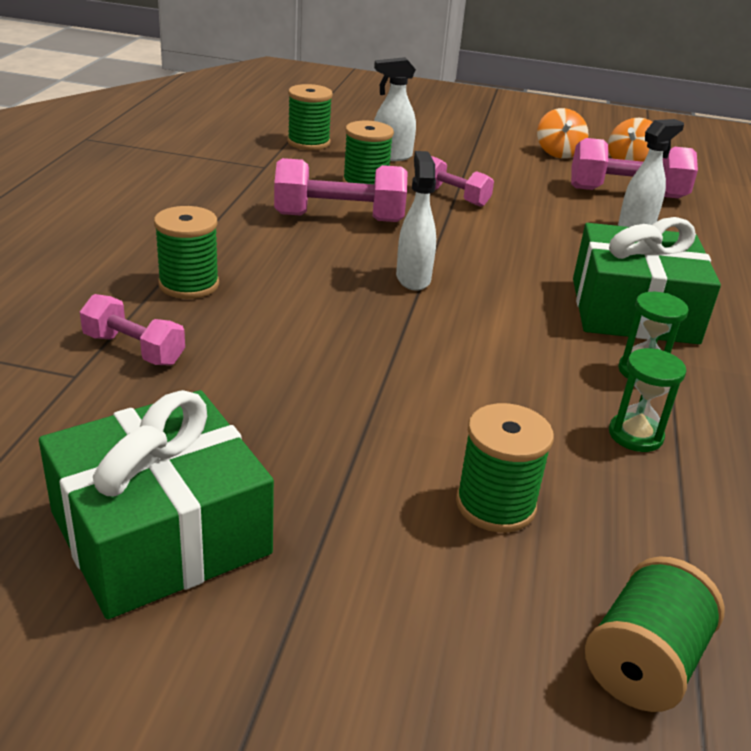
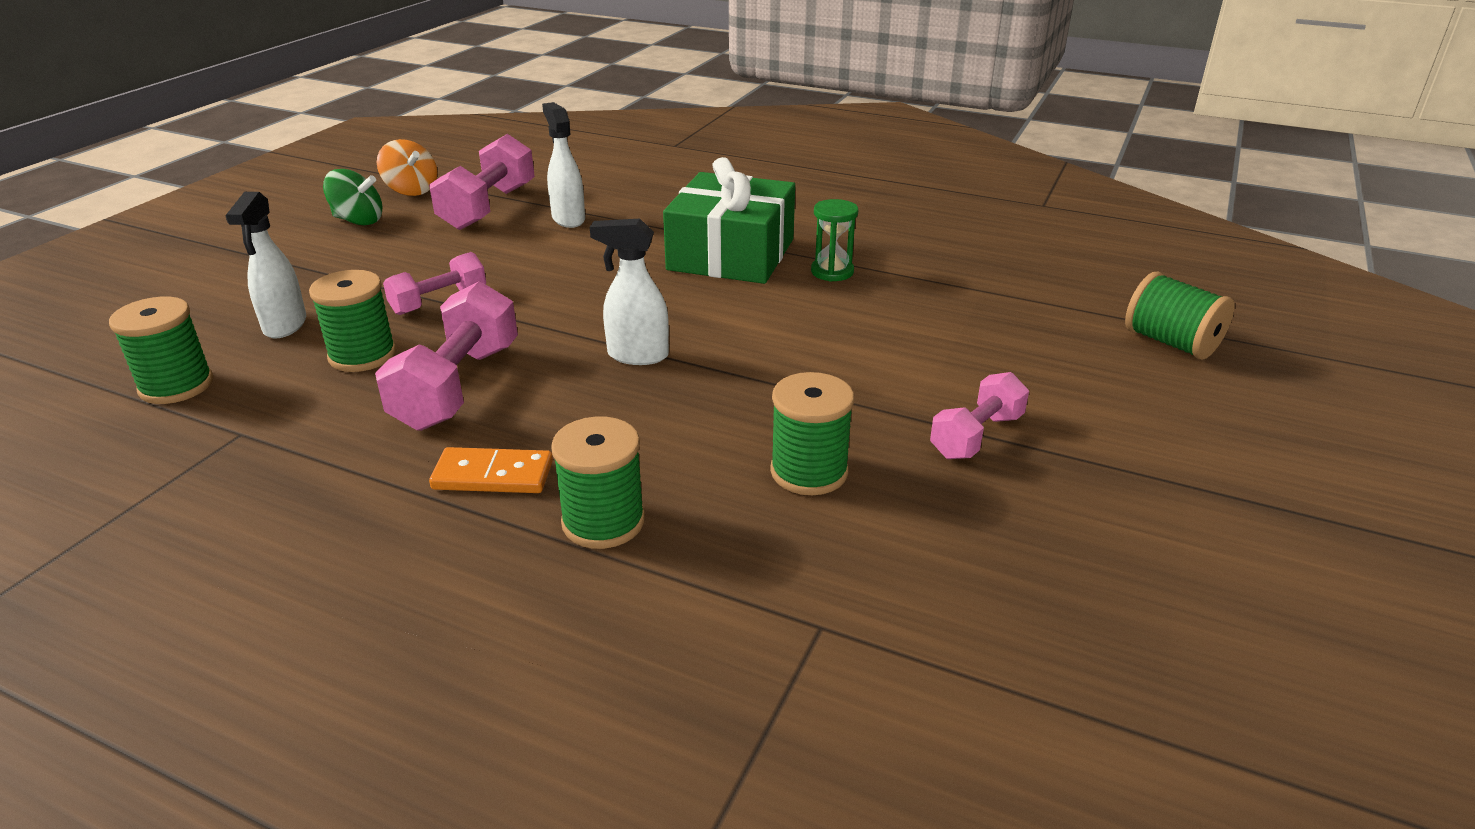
camera: 75 degrees left, 0 degrees up
(134, 349) = (763, 573): pink dumbbell -> pink dumbbell (976, 436)
(160, 533) = (1099, 554): green gift -> none
(235, 242) = (493, 475): none -> orange domino
(495, 505) = (1022, 369): green spool -> green spool (809, 472)
(558, 153) = (358, 221): orange spinning top -> green spinning top
(635, 435) = (923, 294): green hourglass -> none

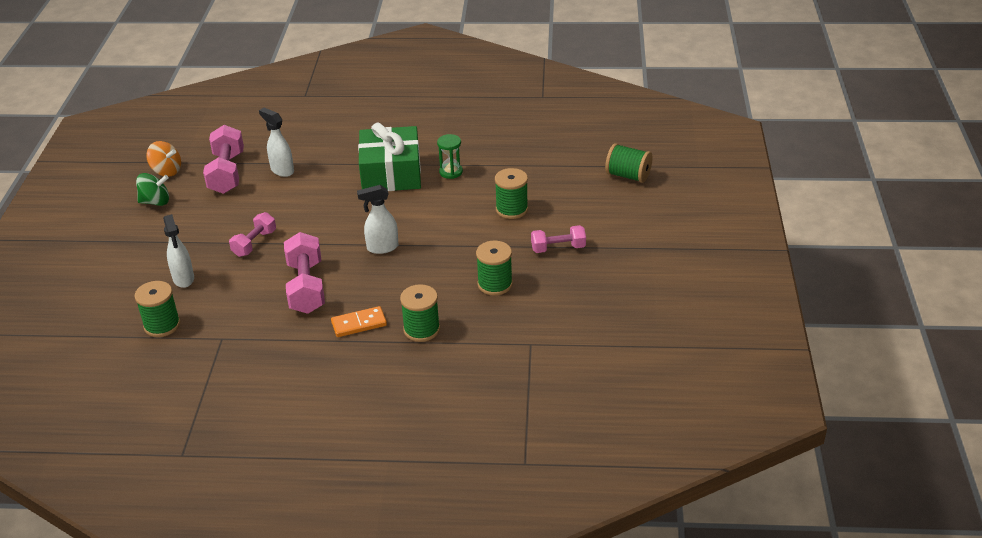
camera: 20 degrees left, 5 degrees up
(362, 355) = (242, 284): green spool -> green spool (511, 209)
(976, 436) = (558, 248): pink dumbbell -> pink dumbbell turned 60 degrees clockwise

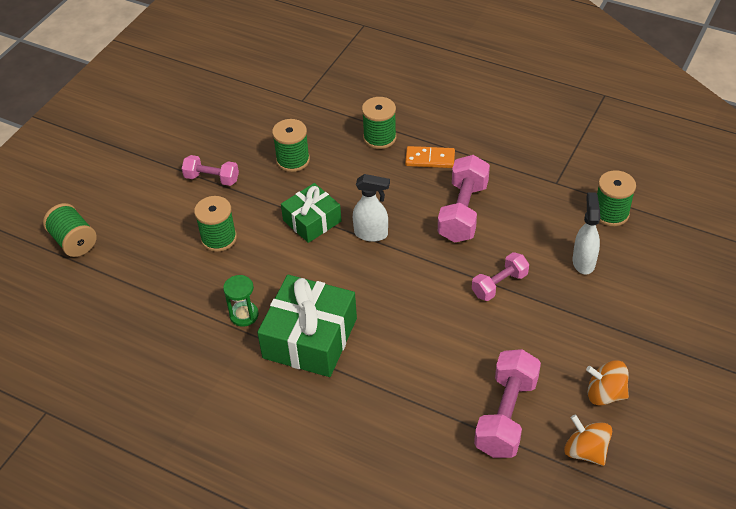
camera: 155 degrees left, 10 degrees up
(155, 202) = (605, 394): green spinning top -> orange spinning top
(282, 170) = (435, 393): white spray bottle -> none
(441, 242) = (312, 221): none -> green gift

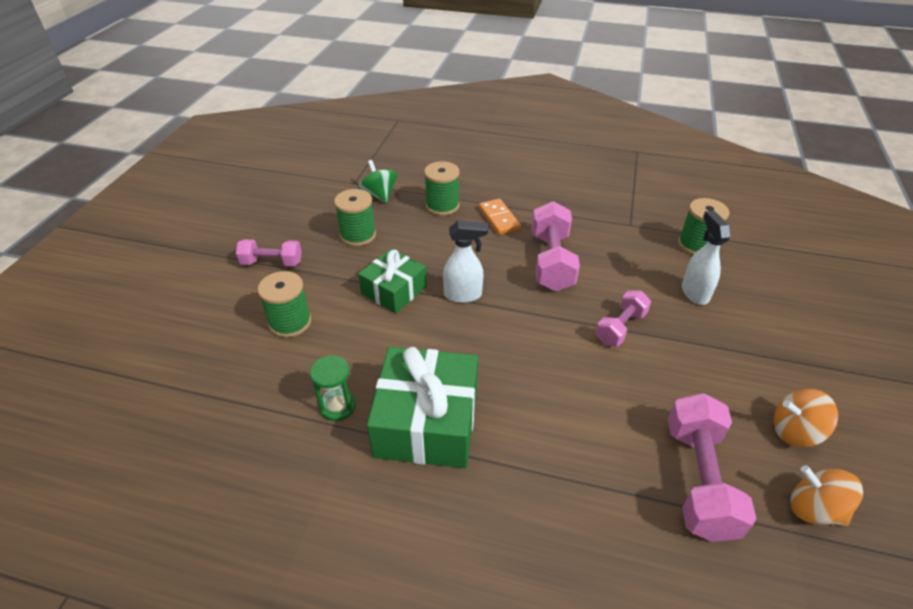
camera: 15 degrees left, 5 degrees down
(74, 241) = (109, 350): green spool -> none
(322, 118) = (379, 195): none -> green spinning top
(430, 159) = (499, 218): orange domino -> orange domino turned 75 degrees clockwise

